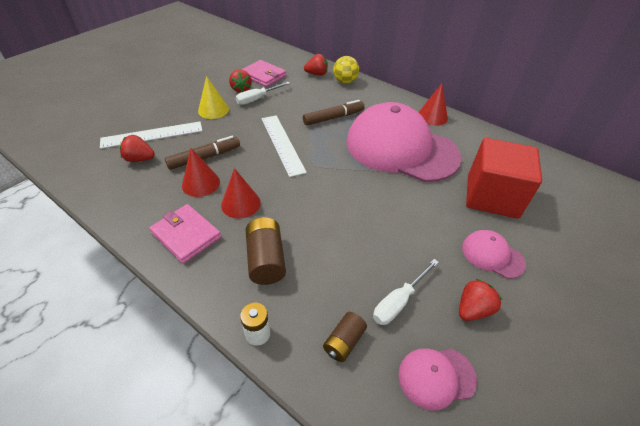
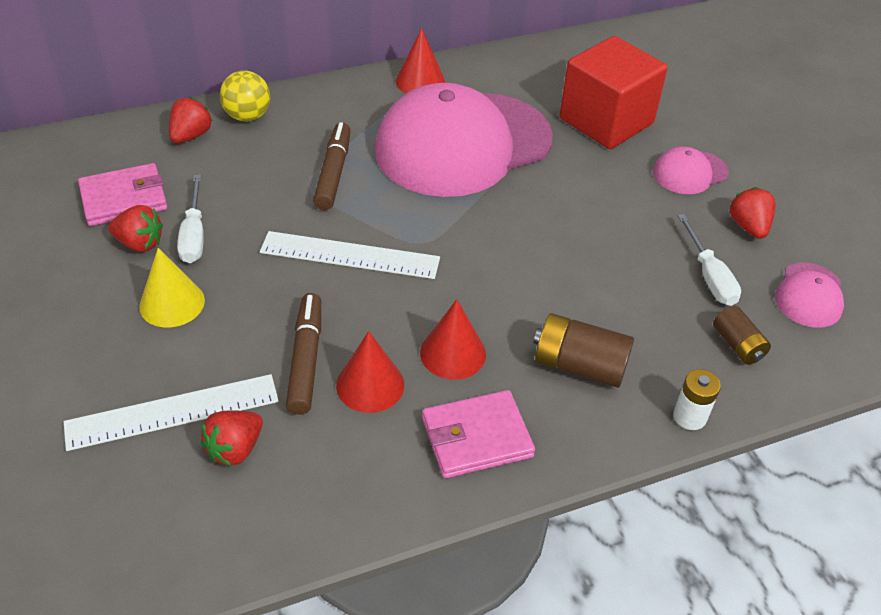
camera: 60 degrees left, 0 degrees up
(152, 135) = (172, 412): white ruler -> white ruler turned 60 degrees clockwise

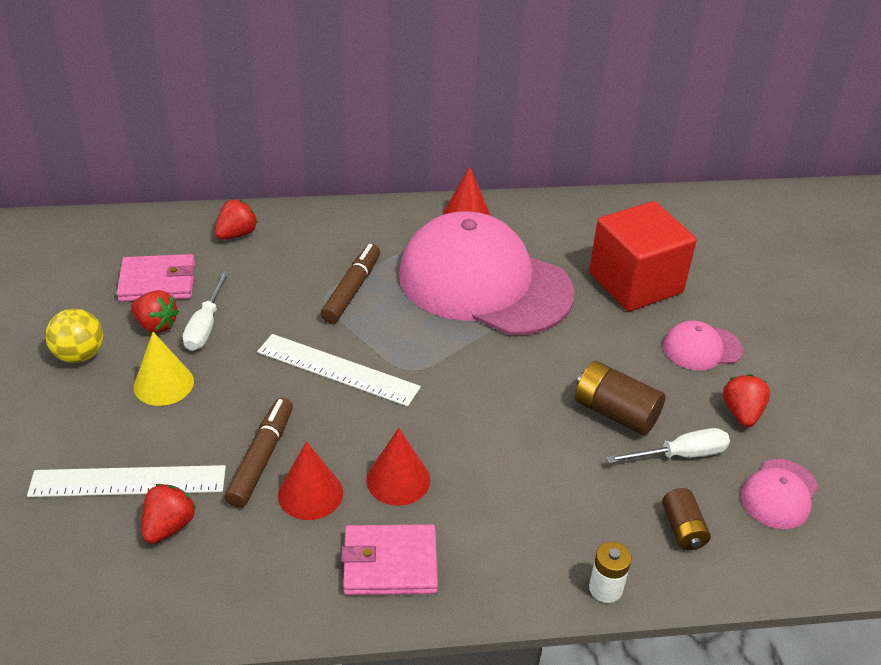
camera: 15 degrees right, 5 degrees down
(235, 449) = (169, 526): red strawberry -> red strawberry turned 150 degrees clockwise
(247, 116) = (294, 224): yellow ball -> yellow ball (79, 355)
(463, 144) = (484, 283): pink cap -> pink cap turned 45 degrees clockwise
(579, 365) = (515, 516): brown battery -> brown battery (615, 412)
(709, 276) = (681, 455): white screwdriver -> white screwdriver turned 105 degrees counterclockwise

